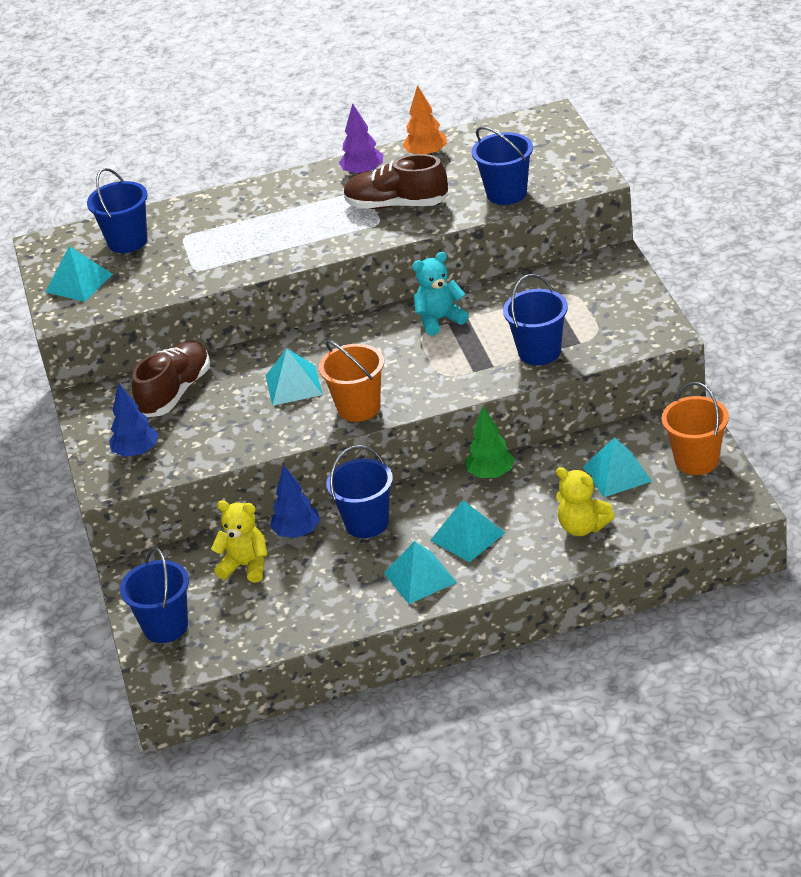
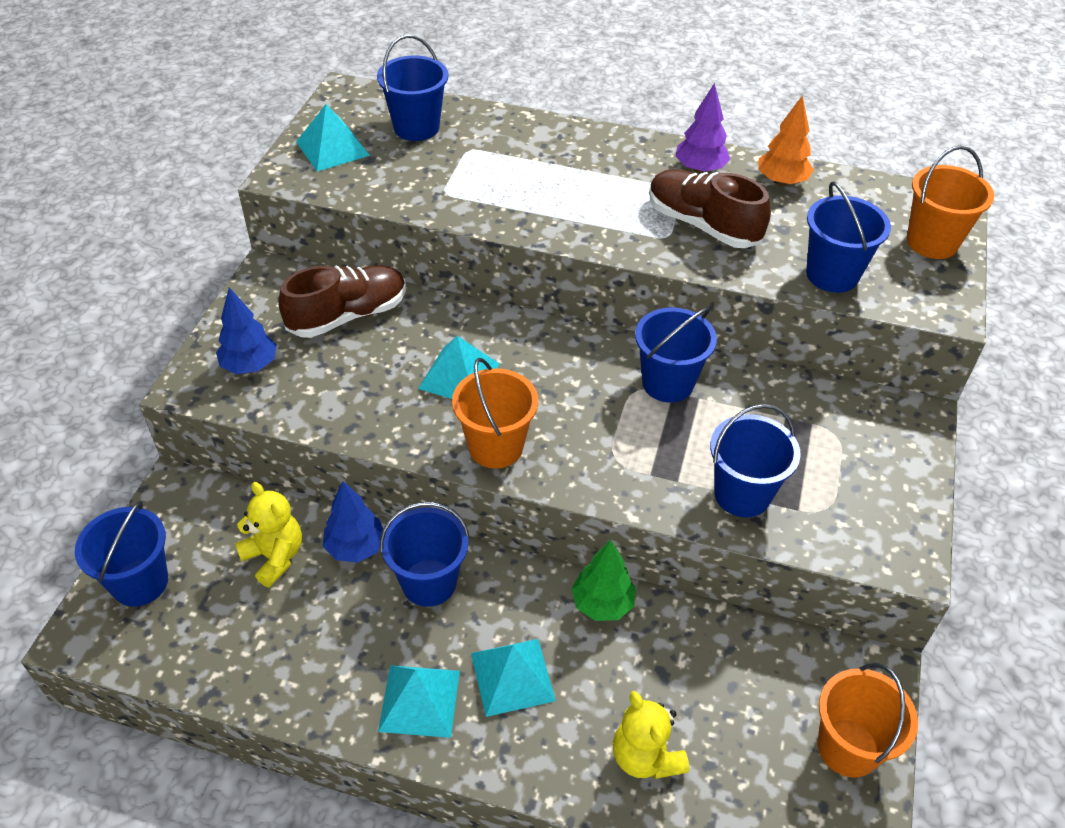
camera: 25 degrees right, 10 degrees up
(440, 320) = (667, 383): turquoise teddy bear -> blue bucket
(555, 145) = (932, 242): none -> orange bucket
(617, 473) = (740, 701): turquoise pyramid -> none

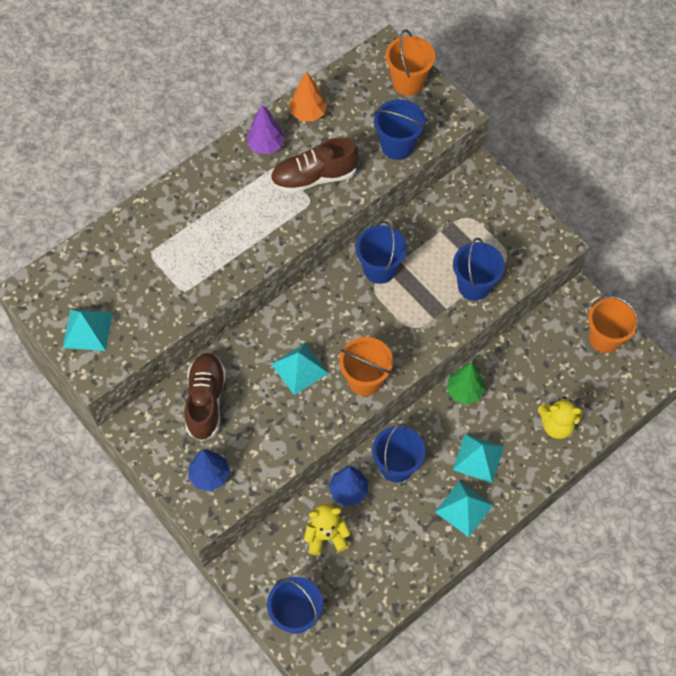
camera: 55 degrees left, 15 degrees up
(416, 127) = (103, 270): blue bucket -> none

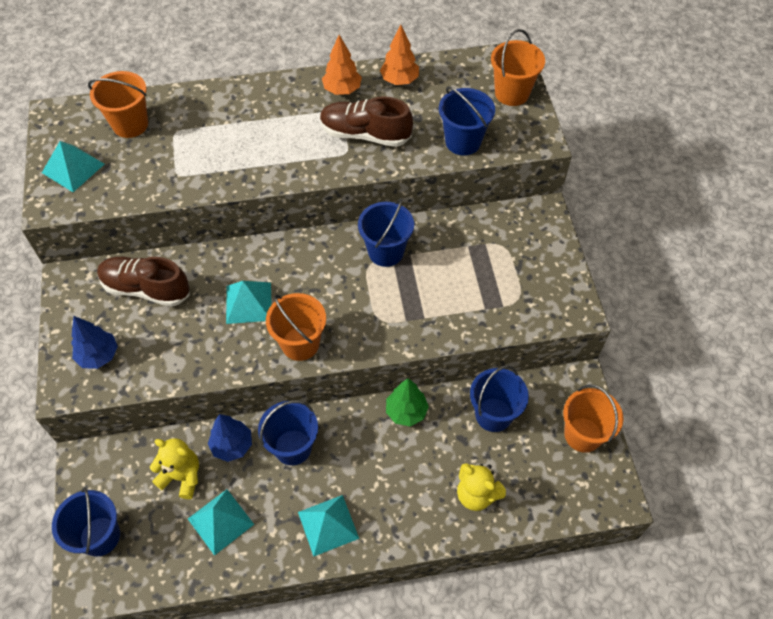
camera: 30 degrees right, 5 degrees down
(105, 266) = (130, 124): none -> orange bucket
(206, 401) = (146, 289): brown shoe -> brown shoe turned 105 degrees counterclockwise
(266, 145) = (342, 90): purple tree -> orange tree
(474, 285) = (466, 310): blue bucket -> blue bucket (493, 414)
(478, 458) = (376, 483): turquoise pyramid -> turquoise pyramid (220, 521)

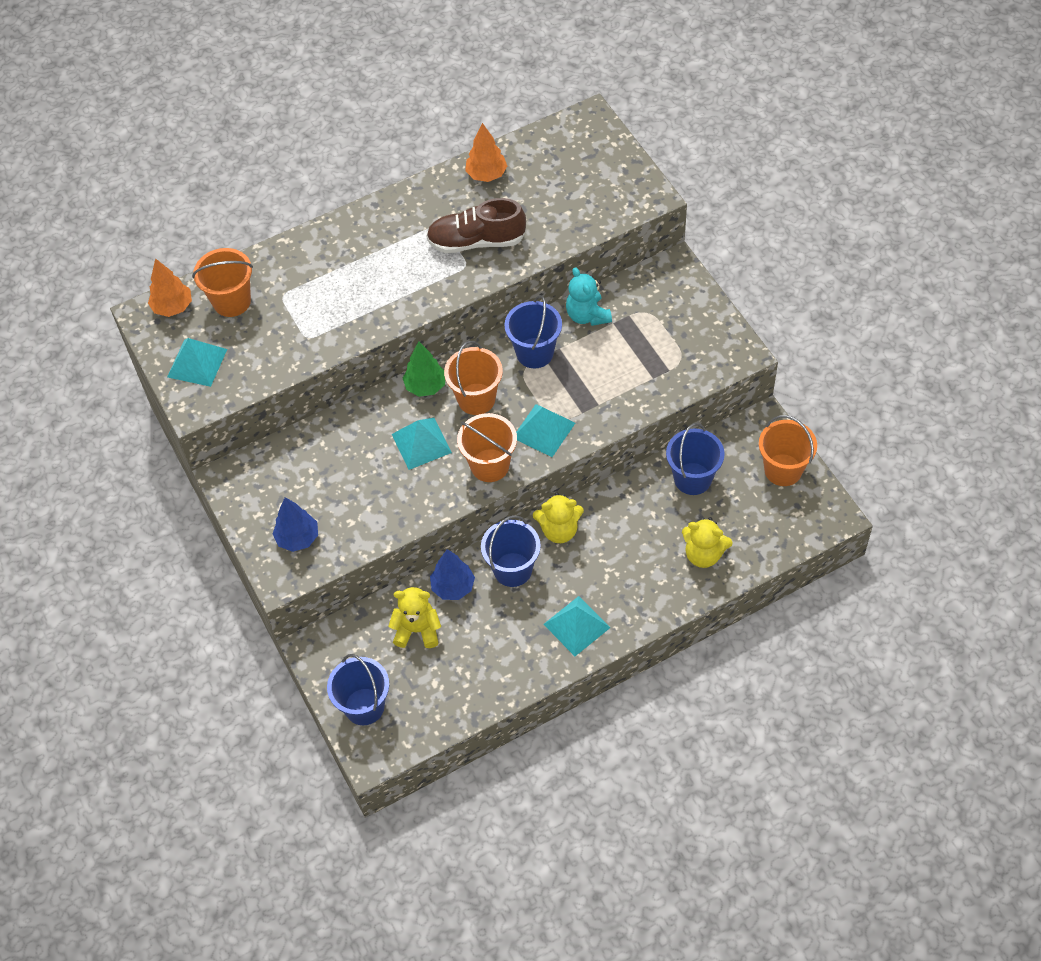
camera: 15 degrees left, 0 degrees up
(146, 289) = (312, 462): brown shoe -> none
(220, 521) = (473, 656): turquoise pyramid -> turquoise pyramid (543, 430)
(342, 90) = (432, 202): orange tree -> orange tree (173, 307)
(351, 423) = (559, 530): none -> yellow teddy bear
(406, 412) = (608, 503): green tree -> green tree (425, 386)
(447, 232) = (587, 315): none -> turquoise teddy bear
(463, 141) = (576, 220): blue bucket -> none
(512, 93) = (605, 156): orange bucket -> orange bucket (476, 399)

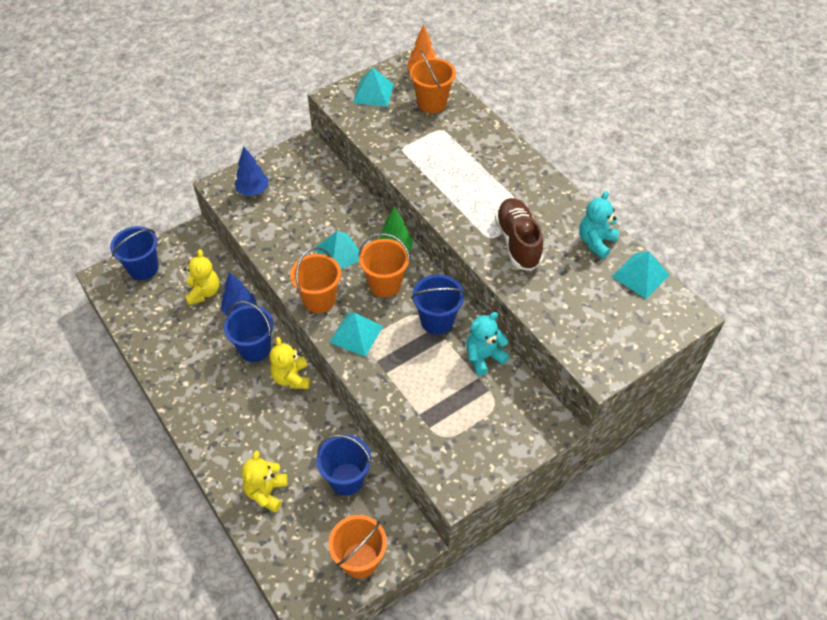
camera: 80 degrees right, 5 degrees down
(486, 175) = (596, 242): orange tree -> turquoise teddy bear
(576, 625) = (200, 397): turquoise pyramid -> turquoise pyramid (640, 275)

